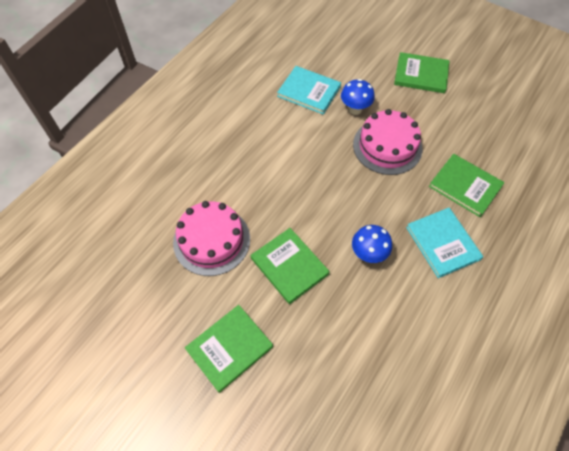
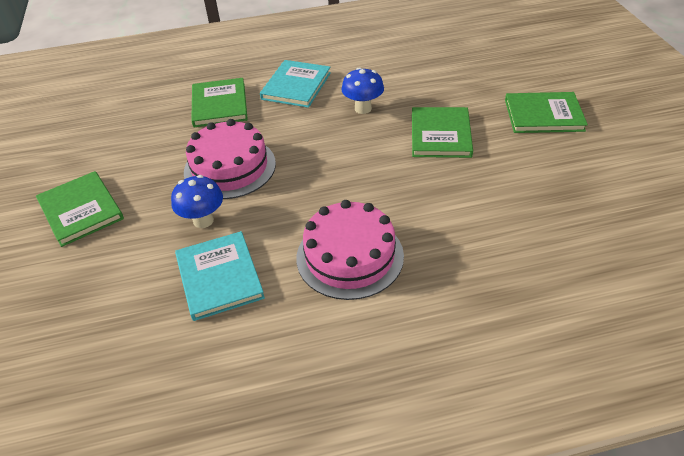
camera: 135 degrees left, 15 degrees down
(211, 240) = (500, 191): pink cake -> pink cake (350, 256)

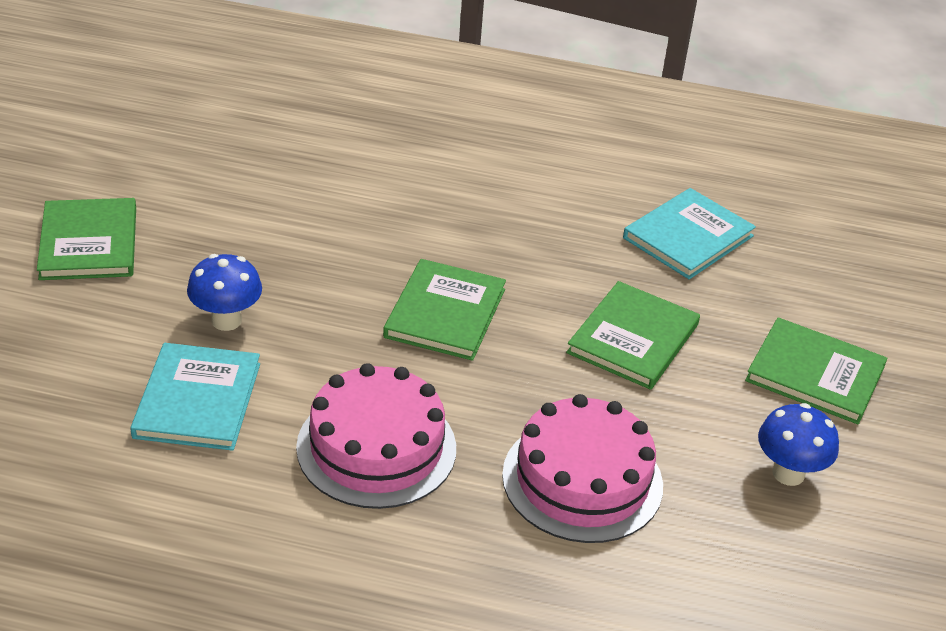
camera: 20 degrees right, 5 degrees down
(219, 105) = (356, 169): green book -> green book (445, 313)
(230, 167) = (308, 264): pink cake -> pink cake (582, 480)
(296, 86) = (482, 183): turquoise book -> turquoise book (688, 237)
(363, 108) = (551, 255): blue mushroom -> blue mushroom (788, 473)

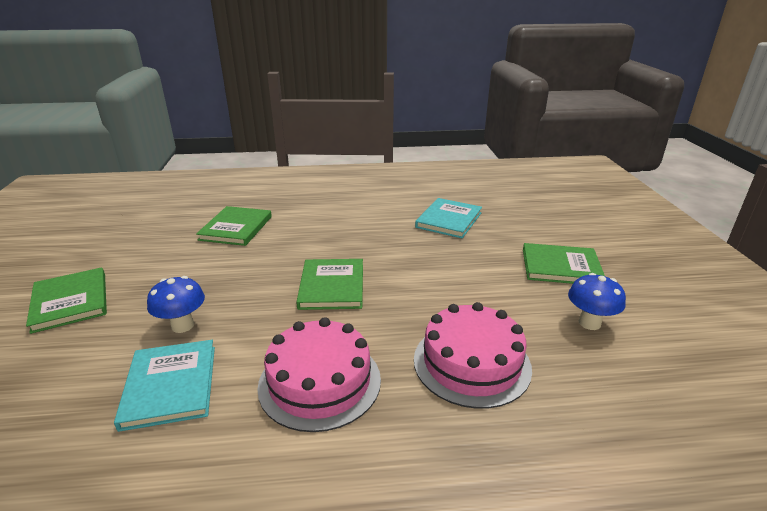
camera: 15 degrees left, 10 degrees down
(633, 339) = (451, 273): green book -> green book (236, 228)

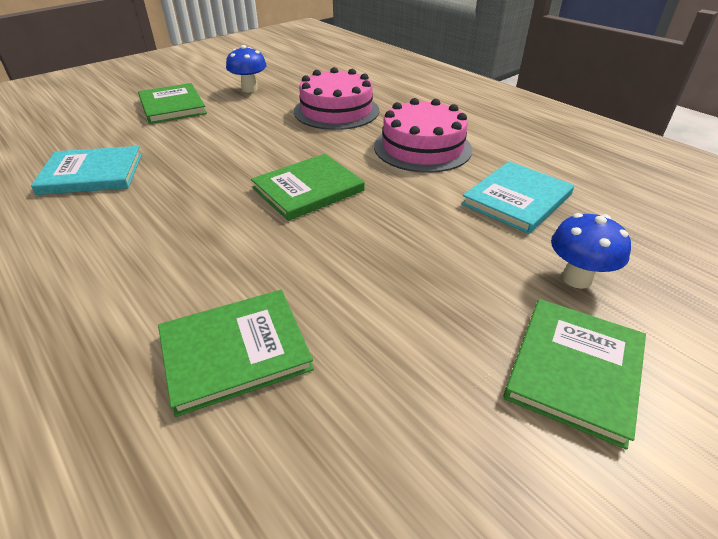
camera: 125 degrees left, 10 degrees up
(182, 325) = (467, 239): blue mushroom -> blue mushroom (576, 278)

